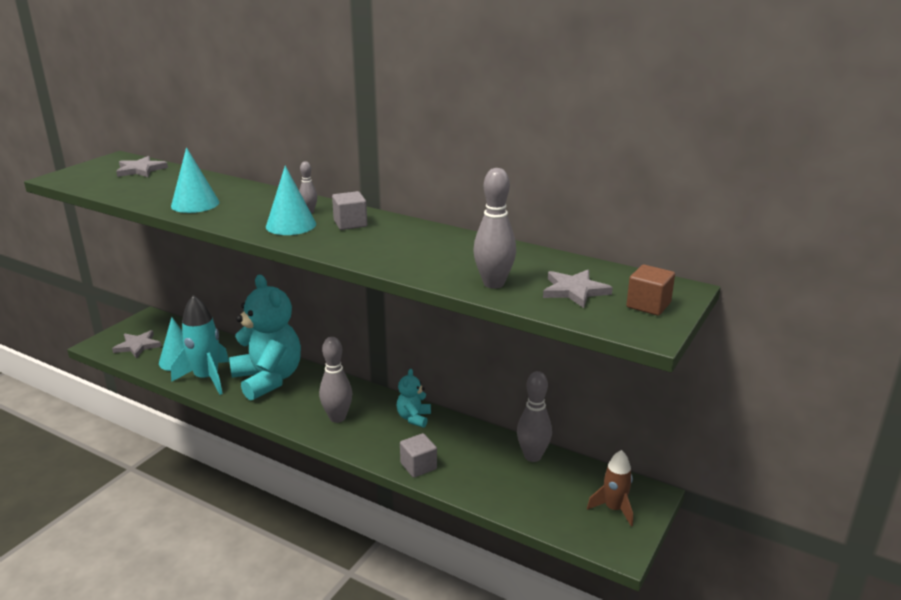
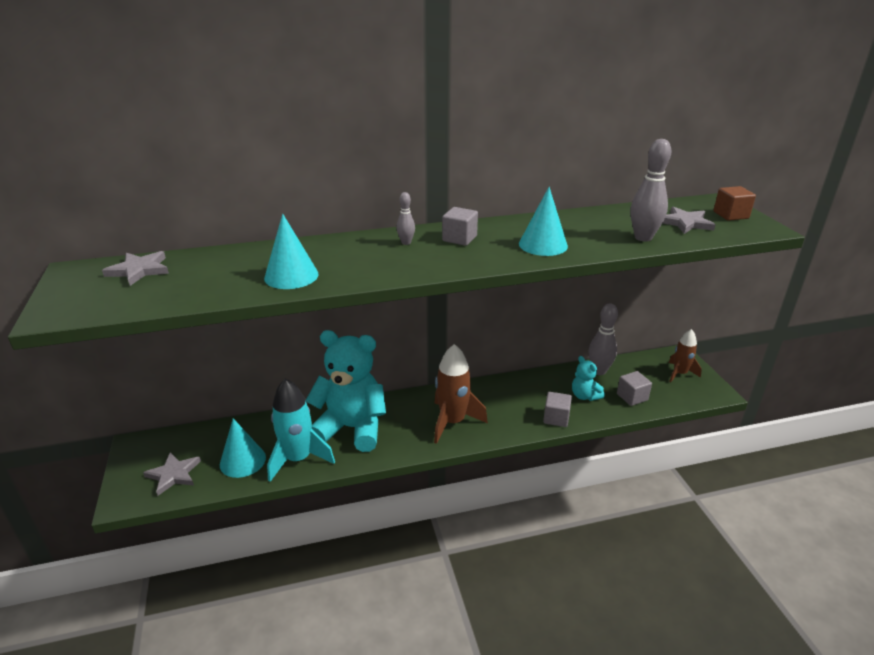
camera: 45 degrees left, 5 degrees up
(291, 225) = (421, 258): turquoise cone -> turquoise cone (543, 245)
(337, 418) = (453, 422): grey bowling pin -> brown rocket
(414, 418) = (499, 391): turquoise teddy bear -> turquoise teddy bear (584, 396)
(520, 495) = (632, 397): none -> grey cube

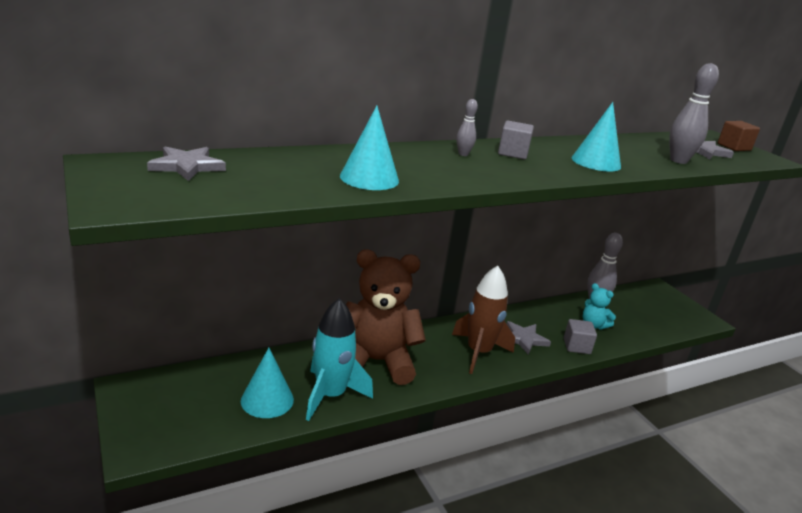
camera: 15 degrees left, 5 degrees down
(173, 474) = (189, 418): grey star -> grey star (523, 339)
(351, 428) = (376, 361): turquoise teddy bear -> brown teddy bear
(632, 397) = (636, 325): grey cube -> none
(679, 374) = (667, 304): brown rocket -> none

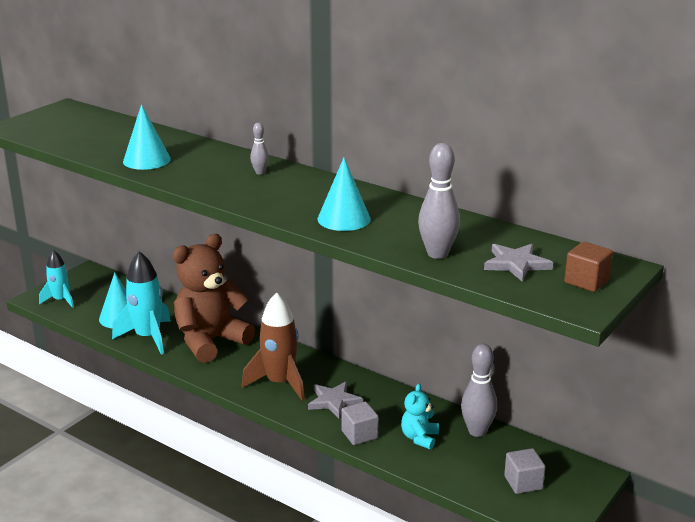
camera: 65 degrees right, 0 degrees up
(171, 431) = (60, 300): none -> turquoise rocket
(187, 166) = (90, 121): grey star -> none
(376, 361) = (210, 341): brown teddy bear -> brown teddy bear turned 105 degrees counterclockwise
(513, 153) = (301, 186): grey cube -> grey cube (523, 482)

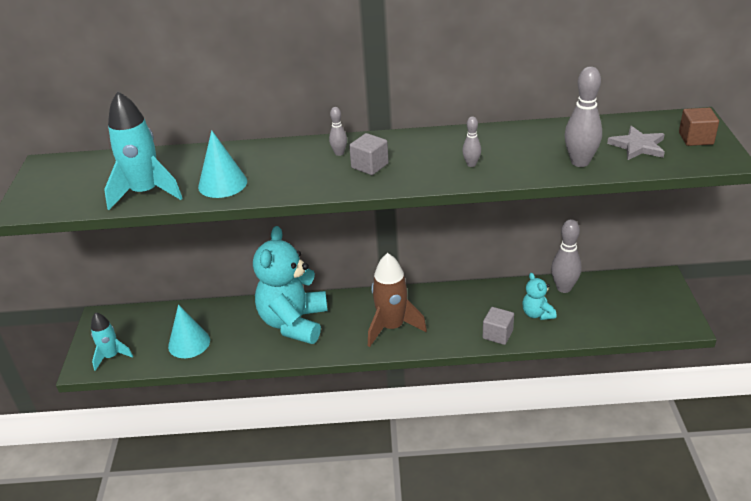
camera: 35 degrees left, 10 degrees up
(148, 337) = (238, 347): turquoise rocket -> turquoise rocket (146, 193)
(210, 341) = (294, 323): brown teddy bear -> turquoise teddy bear
(334, 401) = (448, 319): grey star -> none
(344, 219) = (471, 164): turquoise cone -> grey bowling pin
(523, 482) = (634, 308): grey cube -> grey cube (369, 166)

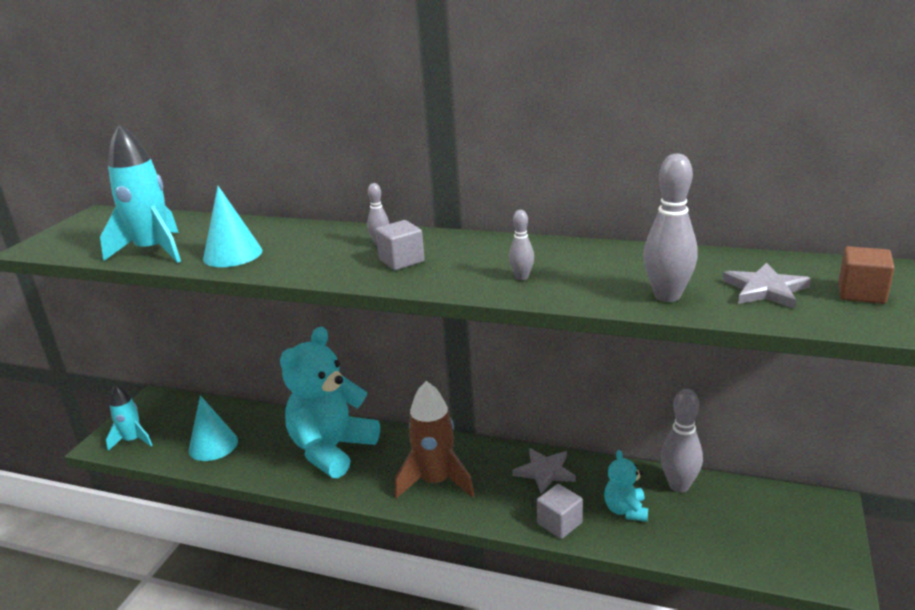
camera: 20 degrees right, 10 degrees down
(467, 300) = (545, 472): none -> grey star

